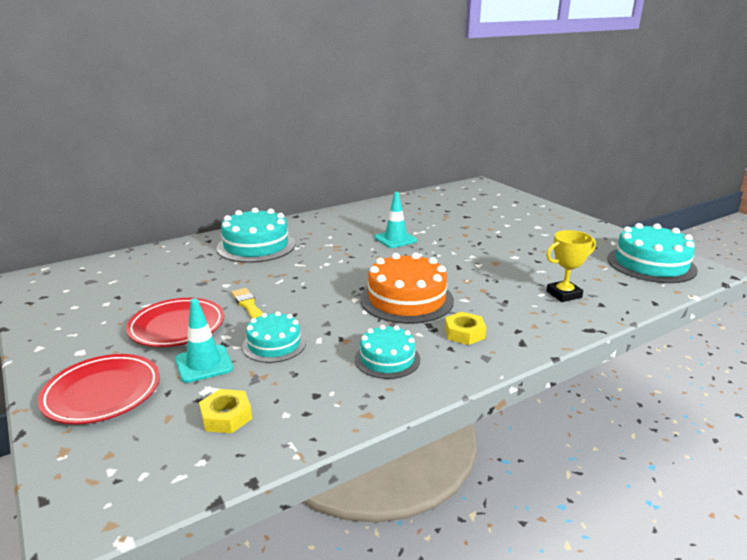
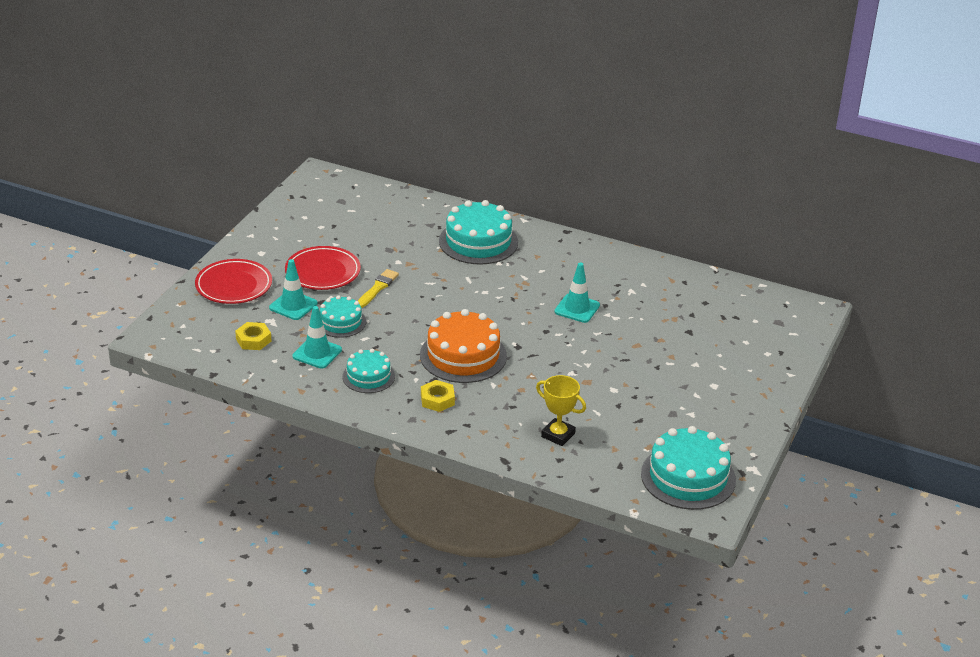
camera: 55 degrees right, 10 degrees up
(309, 378) = (317, 353): none -> turquoise traffic cone

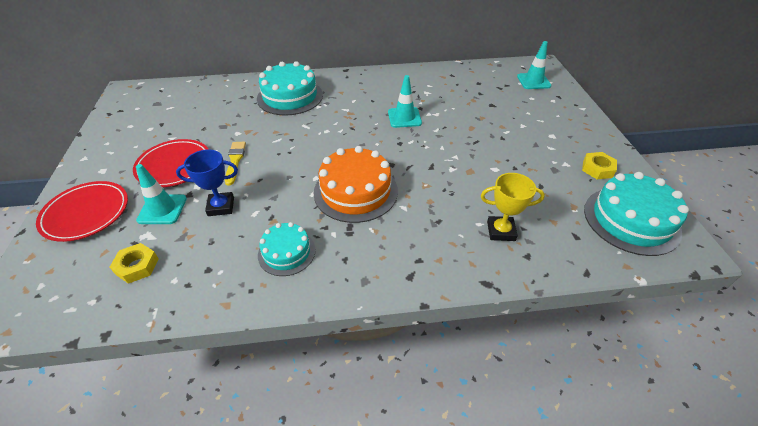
camera: 30 degrees left, 10 degrees up
(317, 353) = (217, 250): turquoise traffic cone -> turquoise traffic cone (533, 81)
(340, 322) = (221, 206): turquoise cake -> blue trophy
(437, 400) = (370, 246): yellow nut -> yellow nut (597, 169)

